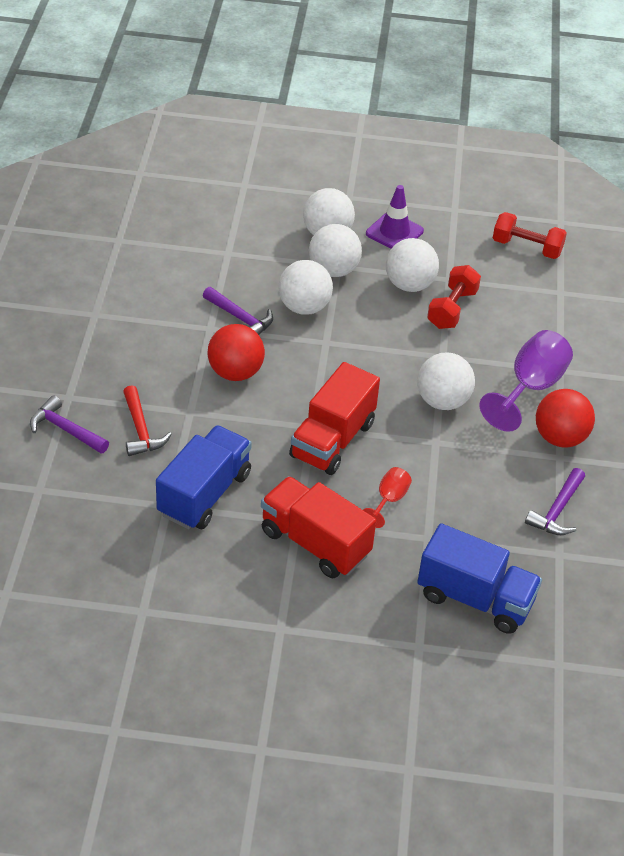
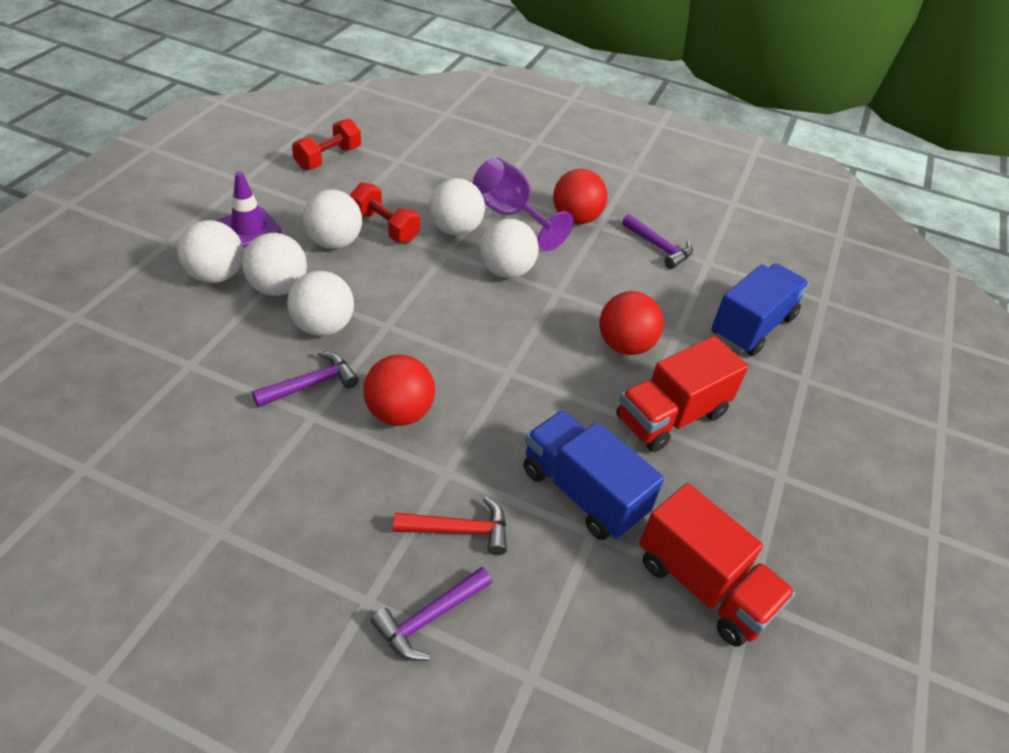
camera: 75 degrees left, 0 degrees up
(332, 440) = (533, 362): red truck -> red truck (704, 585)
(389, 500) = (625, 345): red goblet -> red ball
(480, 355) = (455, 229): none -> white ball

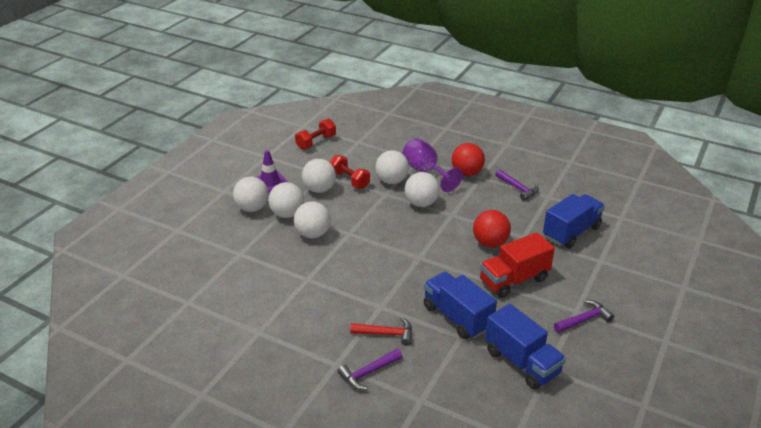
camera: 10 degrees right, 10 degrees down
(312, 384) = (306, 263): purple hammer -> purple hammer (584, 319)
(399, 413) = (355, 277): red ball -> none
(704, 585) = (522, 362): red truck -> blue truck

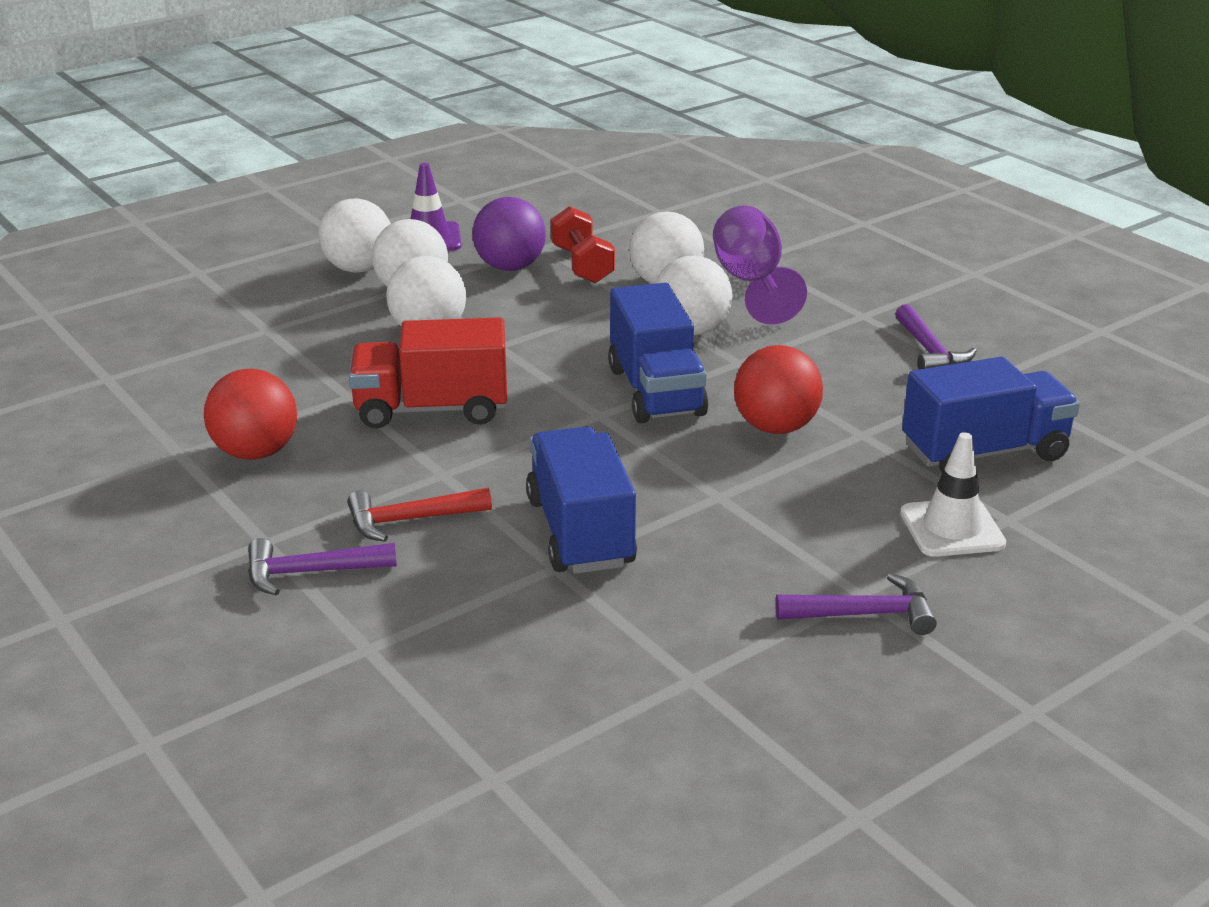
camera: 25 degrees right, 5 degrees down
(316, 142) = (576, 196): red dumbbell -> none
(319, 189) = (510, 267): white ball -> purple ball
(386, 334) = (410, 520): red hammer -> red hammer turned 135 degrees clockwise
(467, 173) = (838, 302): red ball -> red ball (256, 452)
(514, 280) = (767, 502): red truck -> red truck (432, 409)
(522, 362) = (644, 649): blue truck -> blue truck (656, 391)
(585, 271) = (952, 528): none -> white traffic cone

